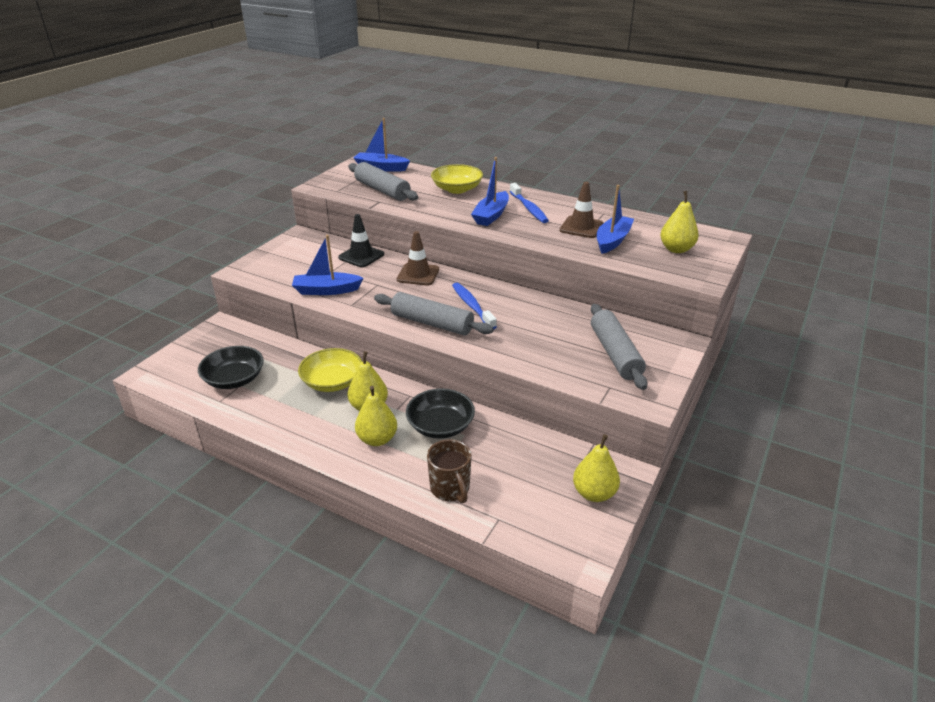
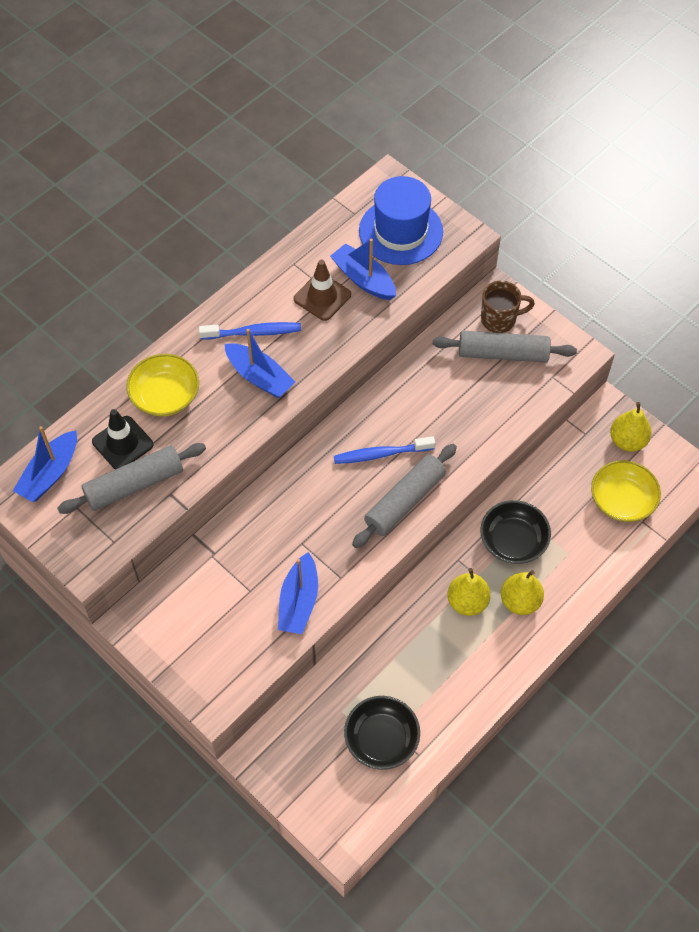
camera: 75 degrees left, 25 degrees up
(332, 382) = (414, 633): yellow bowl -> yellow bowl (622, 500)
(361, 256) = (222, 551): black traffic cone -> black traffic cone (122, 443)
(418, 274) = (292, 494): brown traffic cone -> none
(450, 489) = (600, 550): brown mug -> brown mug (499, 319)
(676, 249) = (401, 231): yellow pear -> blue hat

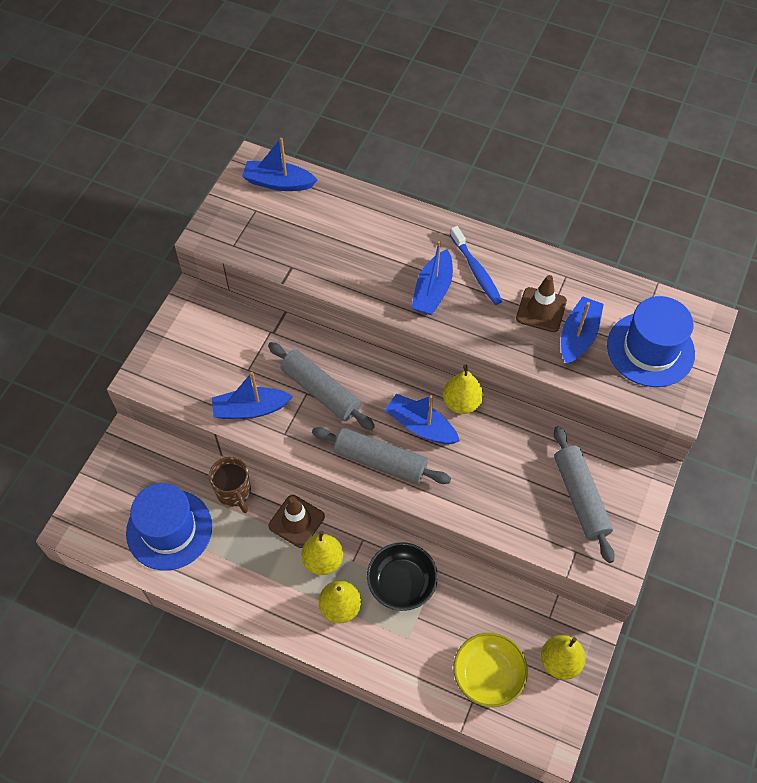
camera: 70 degrees right, 0 degrees up
(122, 443) = (325, 218): black traffic cone -> none
(134, 484) = (290, 240): grey rolling pin -> grey rolling pin (321, 391)
(165, 395) = (383, 231): yellow bowl -> none
(369, 411) = (461, 402): none -> yellow pear
(381, 454) = (421, 426): blue toothbrush -> blue boat
(381, 739) = (169, 529): black bowl -> blue hat
(417, 613) = (296, 521): none -> brown traffic cone
(499, 319) = (619, 483): brown mug -> brown mug (234, 492)

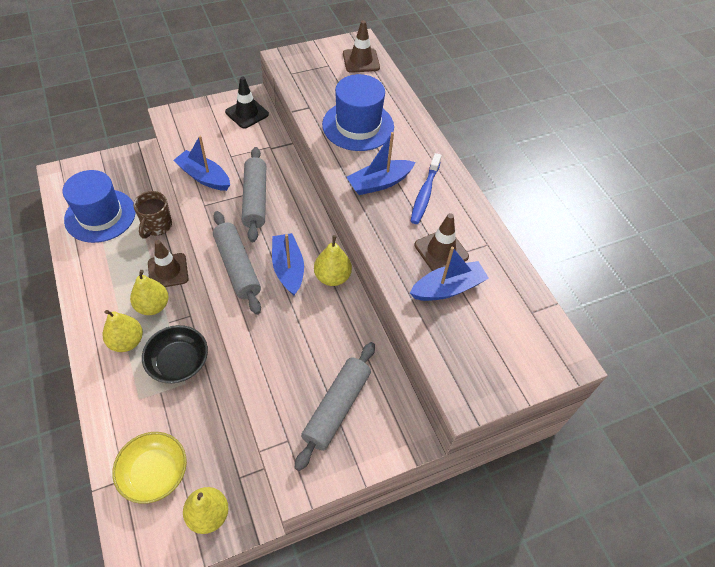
camera: 40 degrees right, 5 degrees down
(208, 316) = (247, 113): none -> black traffic cone
(278, 183) = (361, 61): blue boat -> brown traffic cone
(650, 349) = (495, 342): blue hat -> blue hat (358, 126)

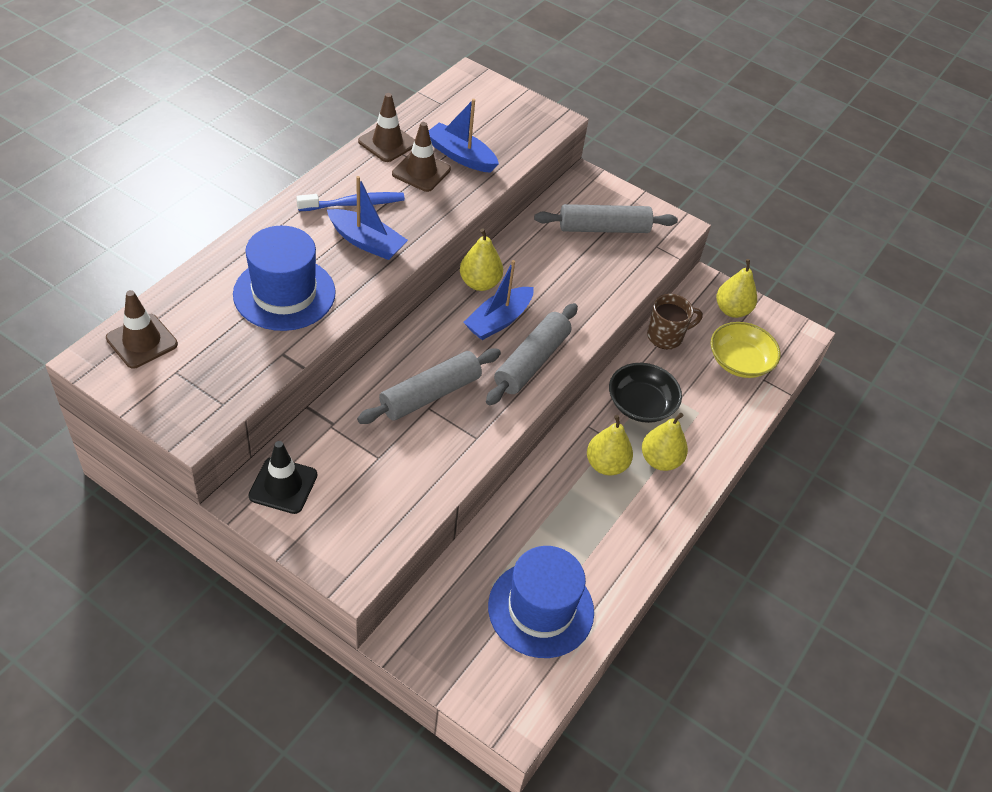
camera: 125 degrees left, 5 degrees down
(157, 226) = (507, 533): brown mug -> brown mug (666, 336)
(168, 271) = (555, 480): brown traffic cone -> brown traffic cone (387, 143)
(204, 177) = (435, 464): blue boat -> none

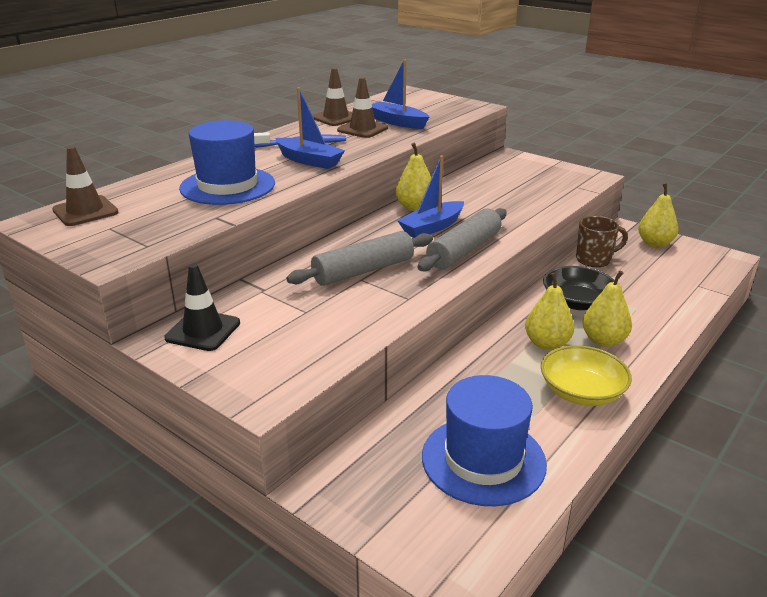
camera: 10 degrees right, 20 degrees down
(604, 228) = (527, 178): grey rolling pin -> none
(739, 361) = (670, 274): yellow bowl -> yellow bowl (581, 392)

